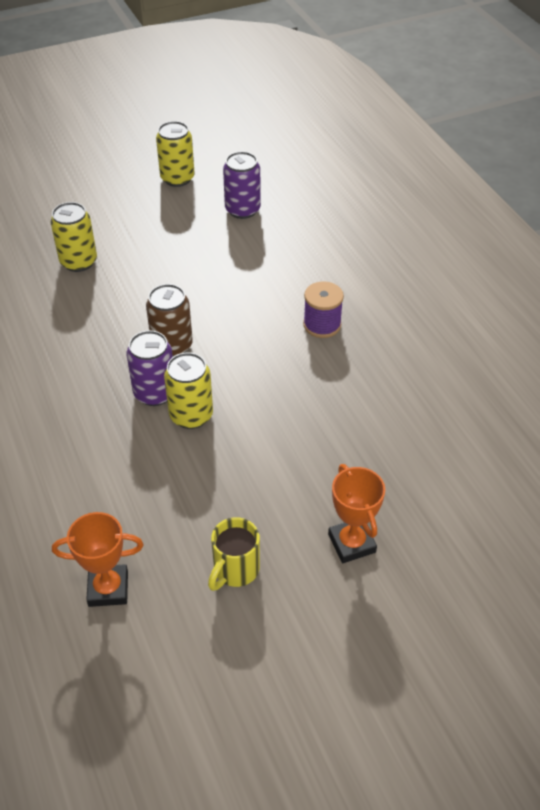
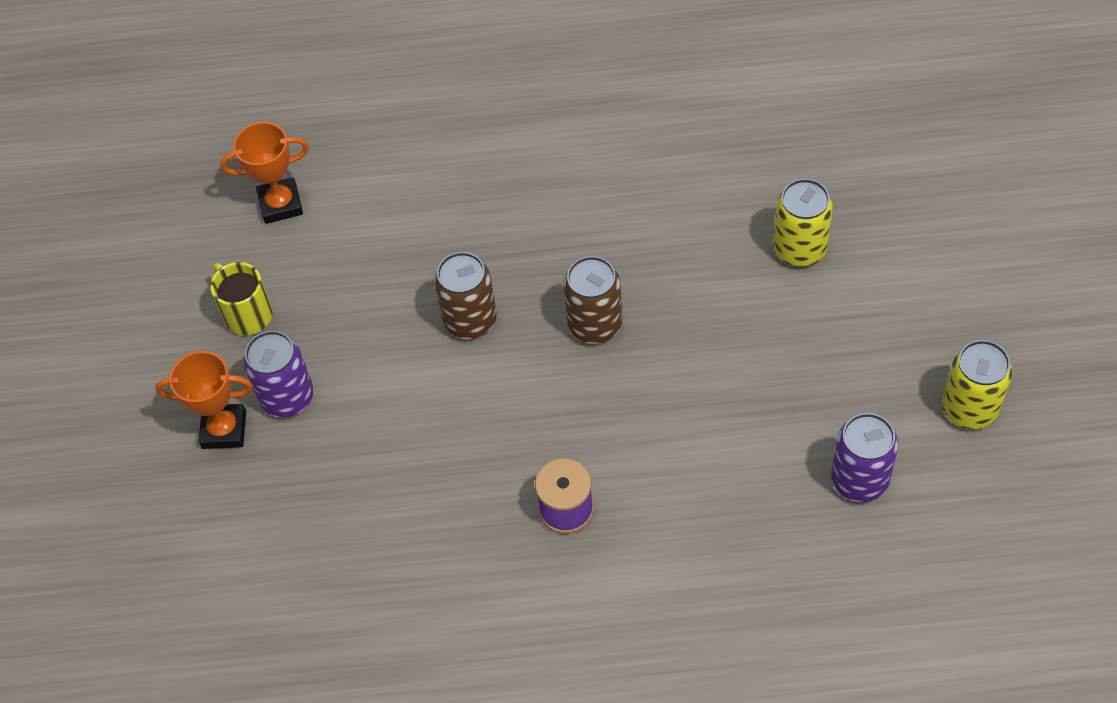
camera: 115 degrees right, 10 degrees up
(108, 588) = (280, 204): orange trophy -> orange trophy turned 60 degrees clockwise
(155, 393) = (521, 291): purple can -> purple can (287, 397)
(191, 415) = (470, 320): yellow can -> brown can

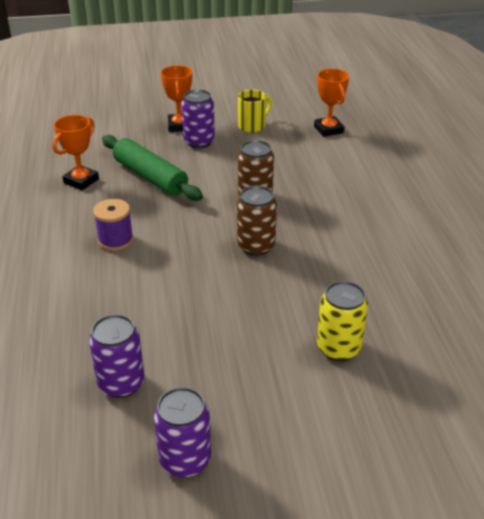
camera: 80 degrees right, 20 degrees down
(390, 578) = (81, 181): none -> orange trophy
(392, 470) = (150, 177): none -> green rolling pin
(970, 408) = (185, 460): yellow can -> purple can

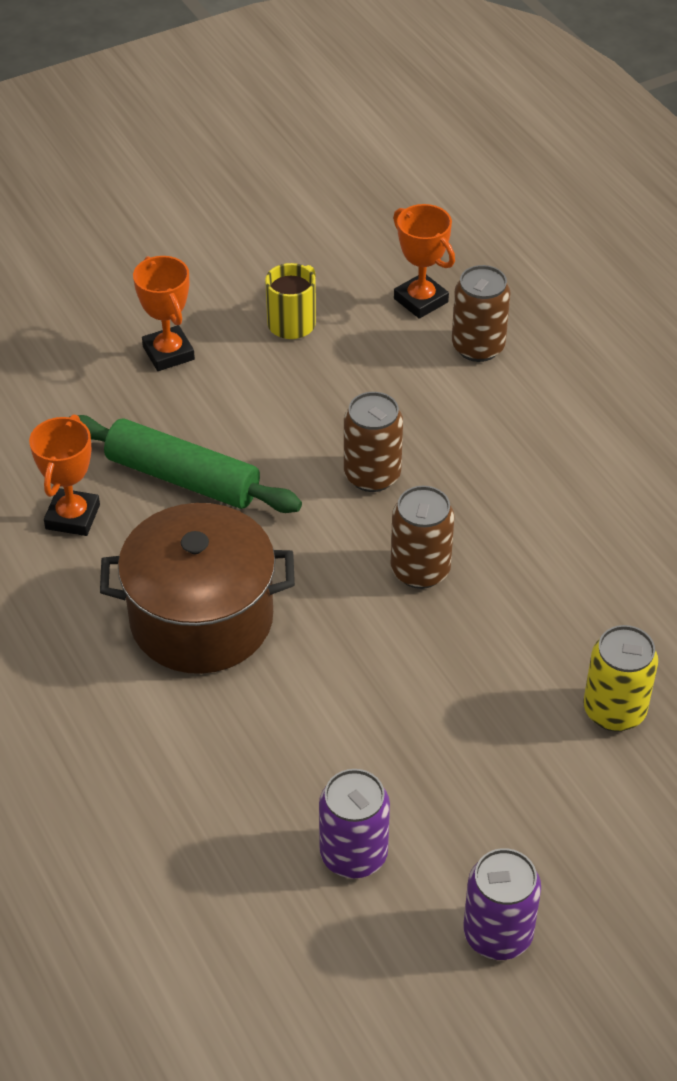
camera: 20 degrees left, 10 degrees up
(115, 240) = (201, 619): purple spool -> brown pot
(199, 142) = (221, 381): purple can -> none
(350, 154) = (478, 347): none -> brown can

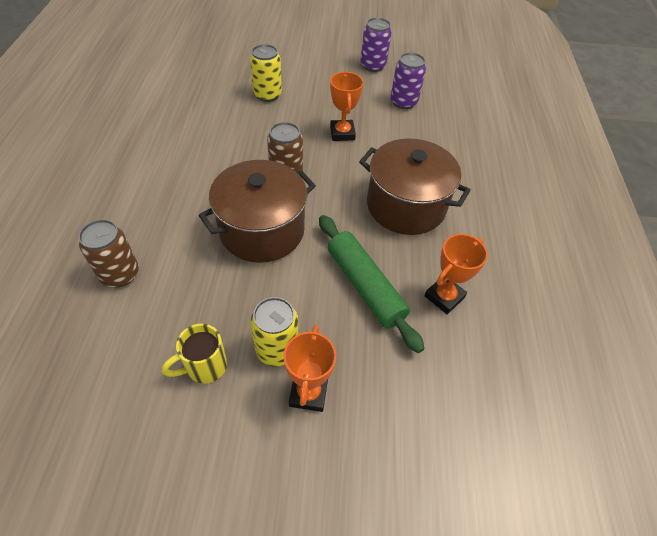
camera: 150 degrees left, 5 degrees up
(233, 370) = (277, 349): none -> yellow can
(372, 475) = (262, 230): brown can -> brown pot
(421, 300) = (108, 332): orange trophy -> orange trophy (342, 133)

